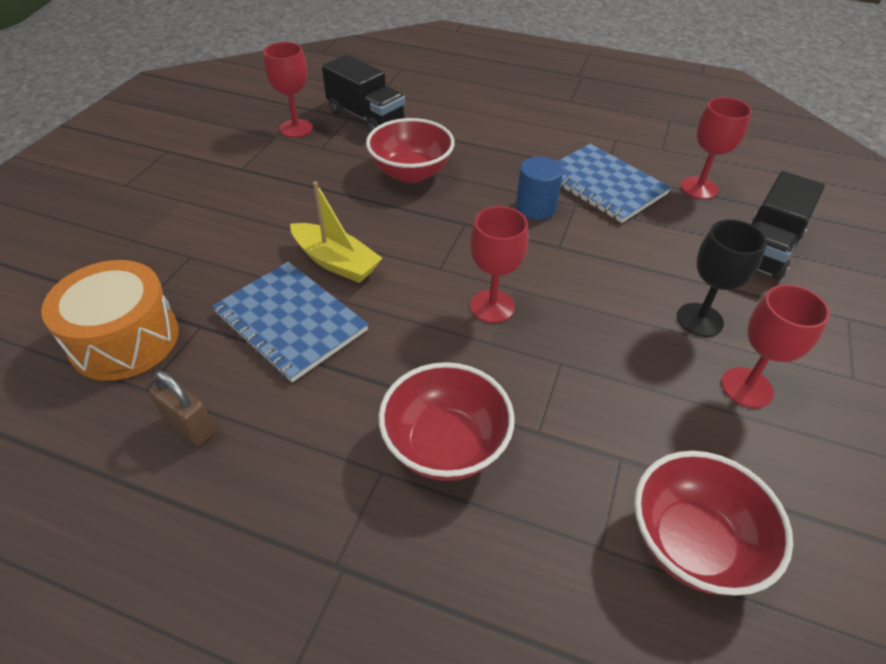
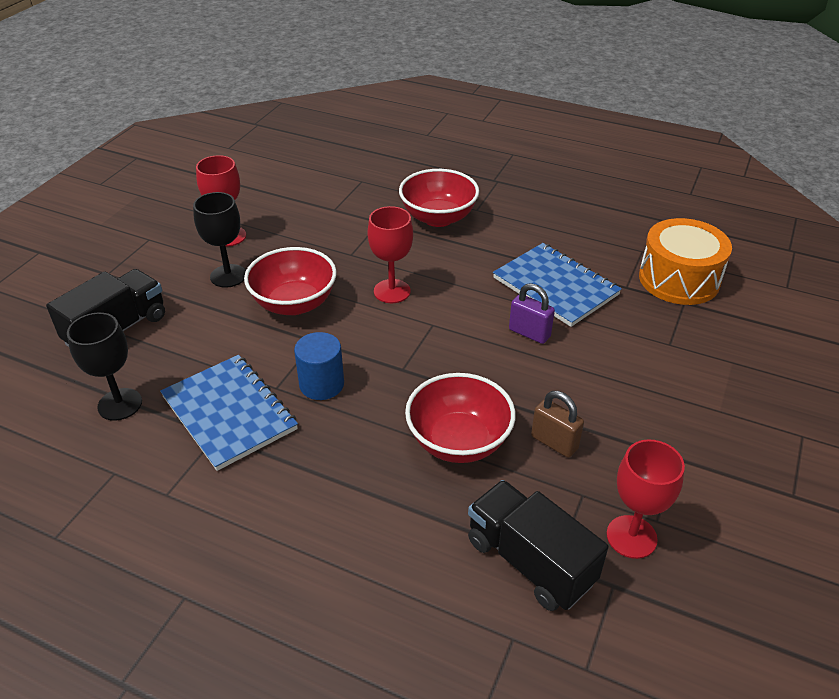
camera: 175 degrees left, 5 degrees down
(190, 426) = (600, 231): brown padlock -> brown padlock (554, 442)
(335, 262) = (529, 333): yellow boat -> purple padlock
(692, 543) = (313, 180): red bowl -> red bowl (294, 303)
(699, 188) = (120, 404): red goblet -> black goblet

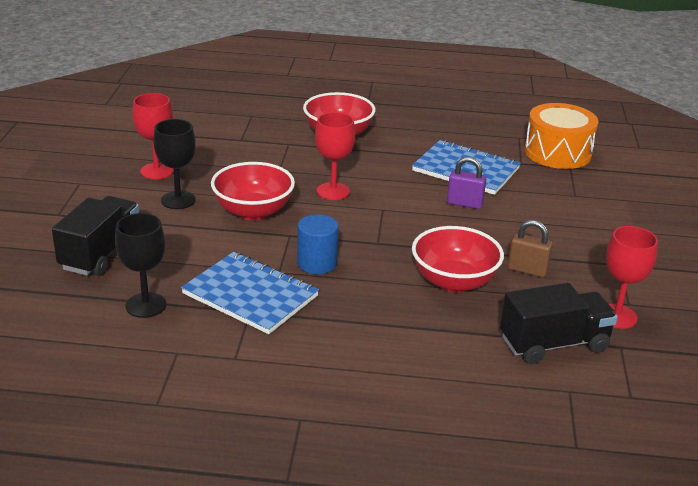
camera: 20 degrees left, 10 degrees down
(530, 561) = (554, 344): black truck -> black truck turned 135 degrees clockwise

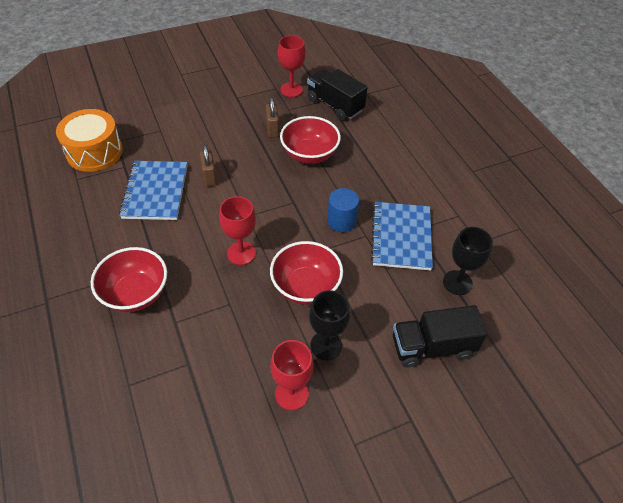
camera: 120 degrees left, 20 degrees up
(464, 204) = (209, 177): purple padlock -> brown padlock

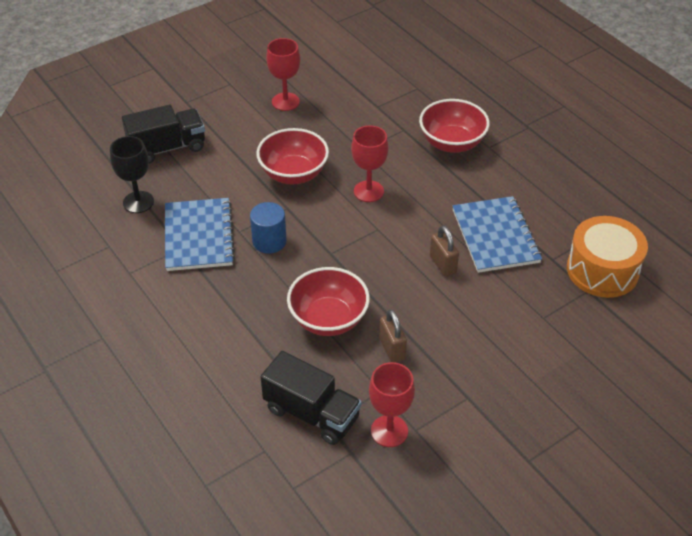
camera: 170 degrees right, 5 degrees down
(326, 345) = (264, 134): black goblet -> none

